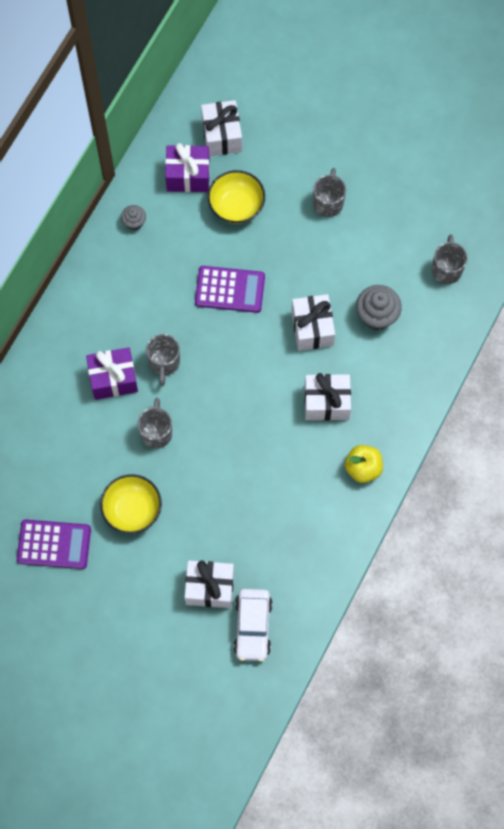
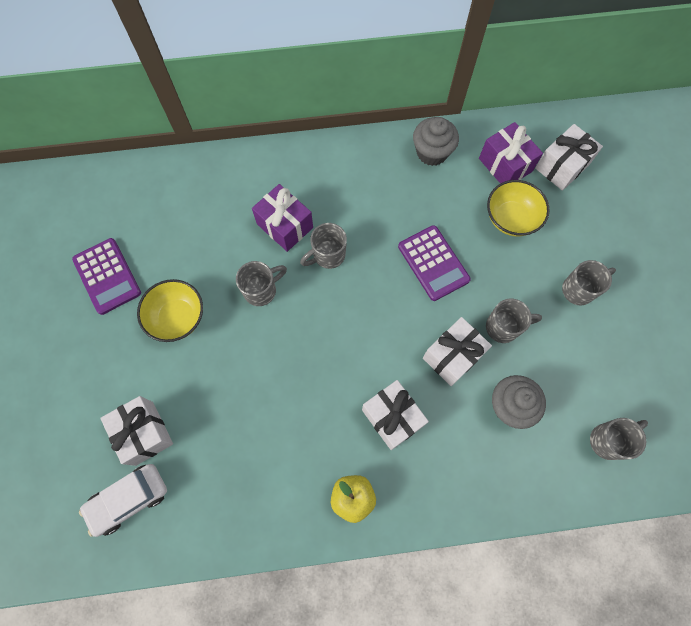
camera: 55 degrees right, 0 degrees up
(134, 222) = (432, 152): grey cupcake -> grey cupcake, size x1.78
(317, 276) = (503, 327): none -> grey mug

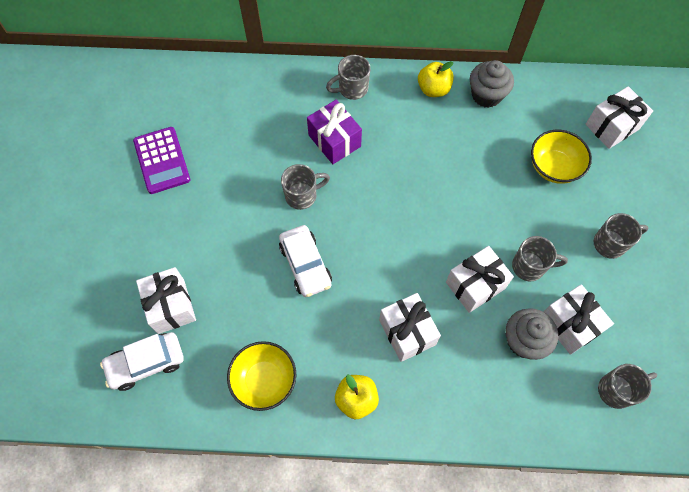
camera: 10 degrees right, 5 degrees down
(177, 317) = (220, 208): yellow bowl -> yellow bowl (264, 380)
(277, 364) = (305, 265): none -> white car
(327, 255) = (370, 174): grey mug -> grey mug (352, 89)
(377, 154) = (433, 89): none -> yellow apple
(433, 263) = (471, 196): purple calculator -> none
(505, 165) = (556, 117): purple gift -> none
(552, 381) = (569, 324): none -> white gift

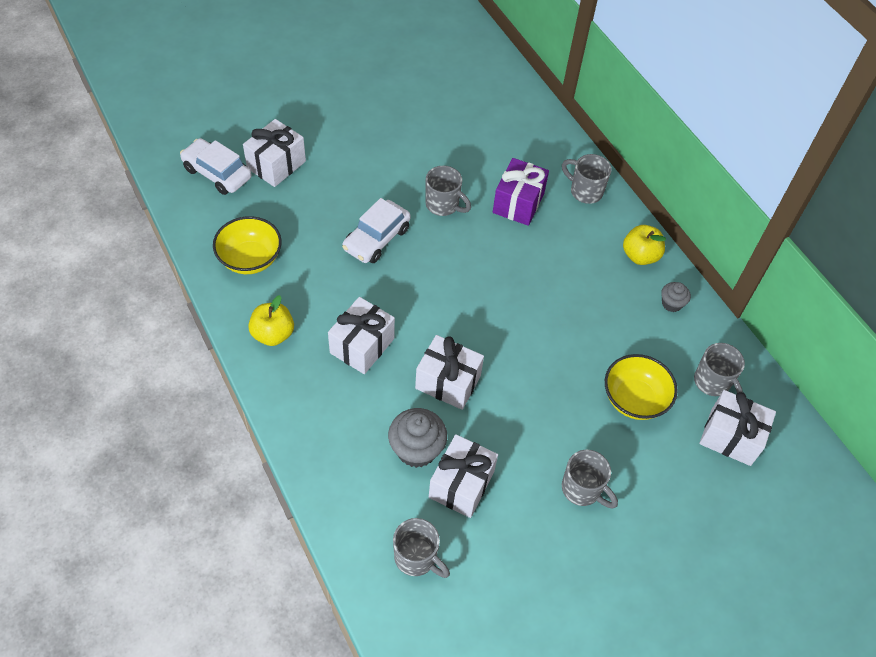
camera: 55 degrees right, 10 degrees down
(162, 160) = (404, 94): purple calculator -> none
(486, 95) = (671, 304): grey cupcake -> grey cupcake, size x0.56
(530, 266) = (501, 422): grey mug -> grey mug (713, 383)

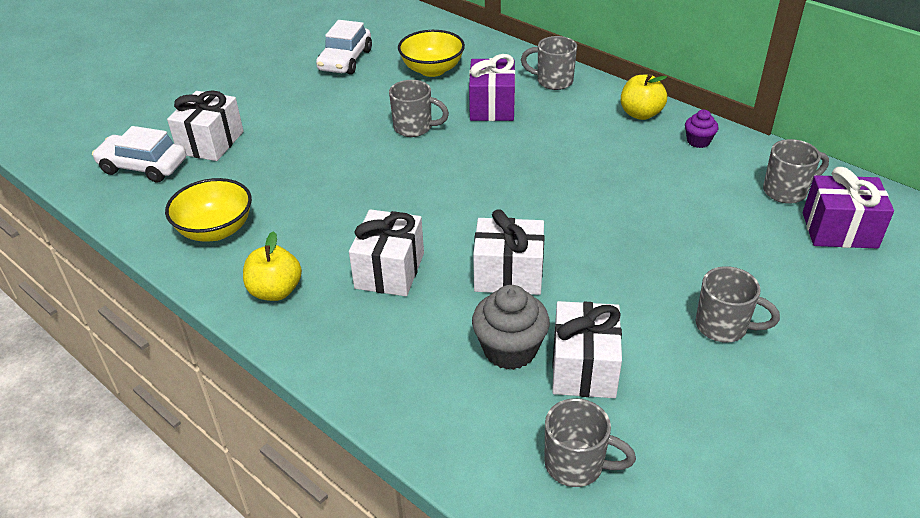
camera: 15 degrees left, 15 degrees down
(376, 239) = (356, 173): white car -> white car (345, 60)
(634, 399) = (719, 228): yellow bowl -> yellow bowl (432, 70)
(671, 304) = (698, 141): grey cupcake -> purple cupcake
(713, 383) = (786, 191): grey mug -> grey mug turned 60 degrees counterclockwise
(730, 437) = (839, 230): white gift -> purple gift

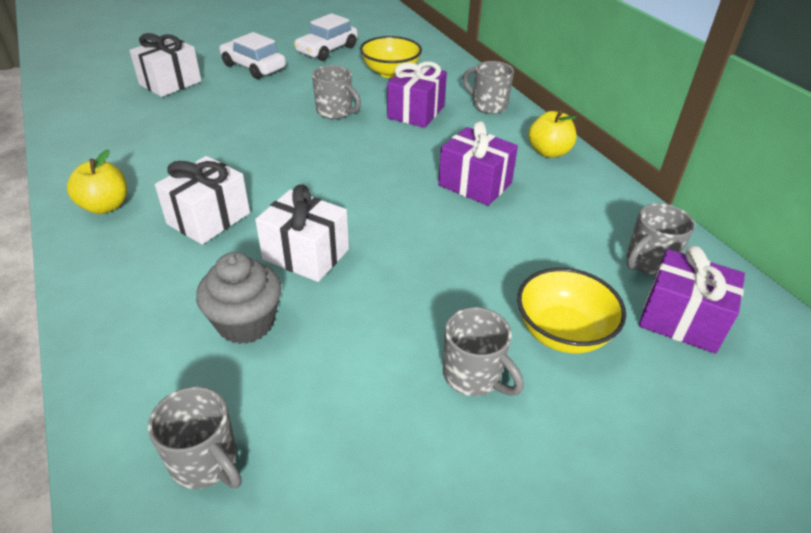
camera: 20 degrees right, 0 degrees up
(143, 167) = (107, 87): white car -> white car (253, 67)
(216, 230) = (110, 146): yellow bowl -> yellow bowl (562, 332)
(584, 368) = (298, 366): white gift -> none
(601, 164) = (475, 184): none -> purple gift
(698, 141) = (588, 190): purple cupcake -> none
(786, 191) = (648, 263): grey mug -> grey mug turned 135 degrees clockwise

